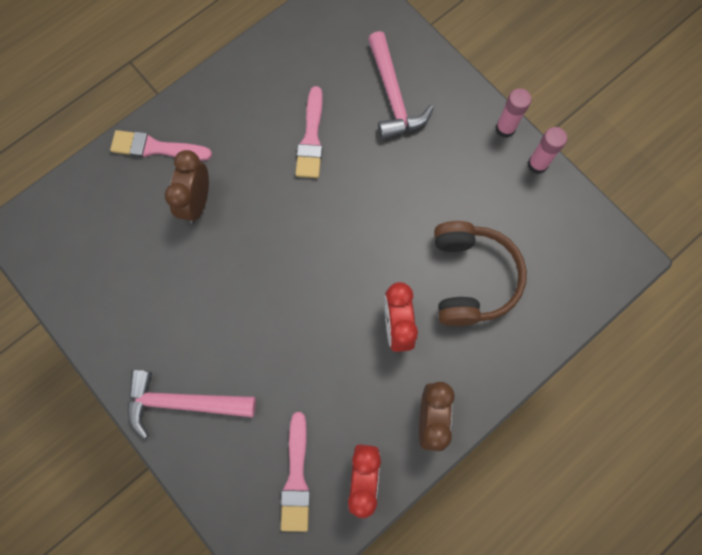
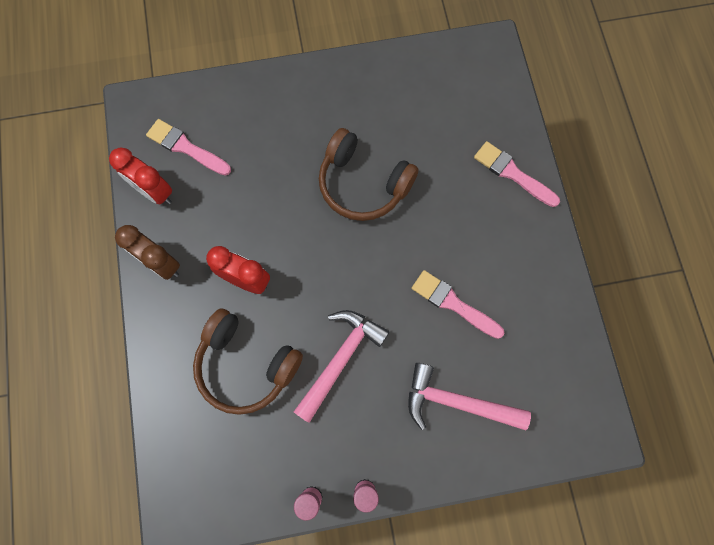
camera: 120 degrees right, 0 degrees up
(156, 148) = (512, 173): pink brush -> pink brush turned 90 degrees counterclockwise
(183, 403) = (288, 99): pink hammer -> pink hammer (341, 359)
(197, 202) = (444, 182): brown clock -> none
(239, 274) = (363, 184): none -> brown headphones

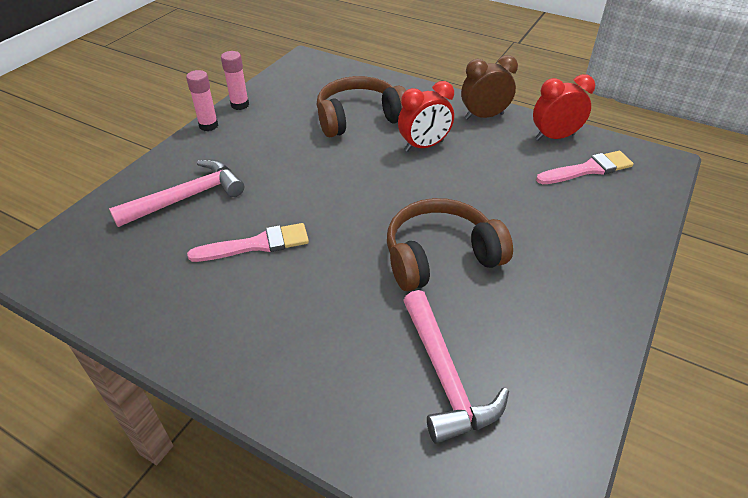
camera: 130 degrees right, 30 degrees down
(341, 359) = (303, 159): pink hammer -> pink hammer (445, 376)
(512, 173) = (319, 393): pink brush -> none

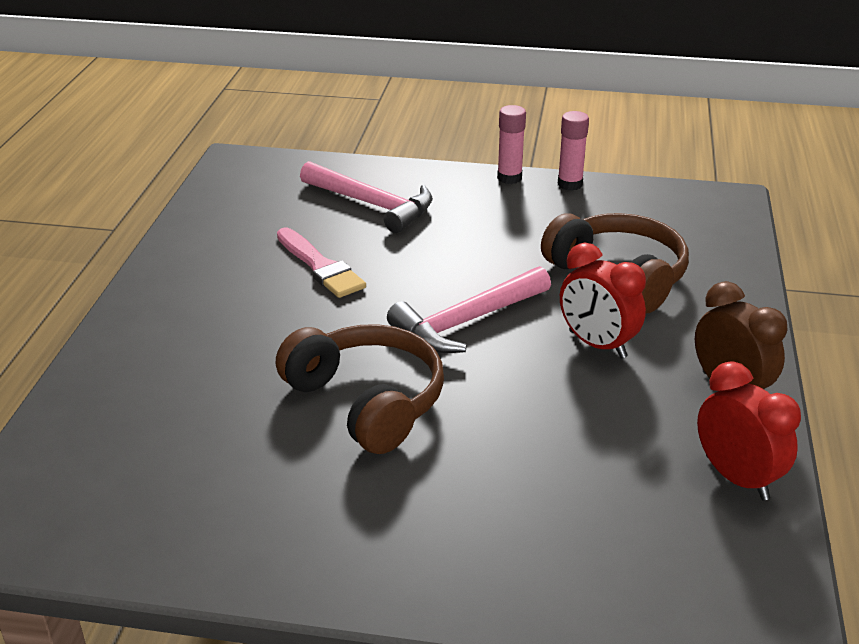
camera: 70 degrees right, 10 degrees down
(445, 376) = (173, 439): pink hammer -> pink hammer (466, 322)
(588, 169) = (668, 528): pink brush -> none

